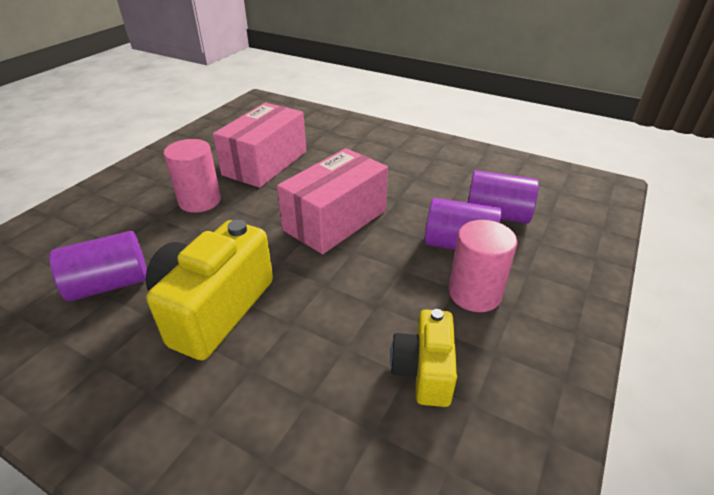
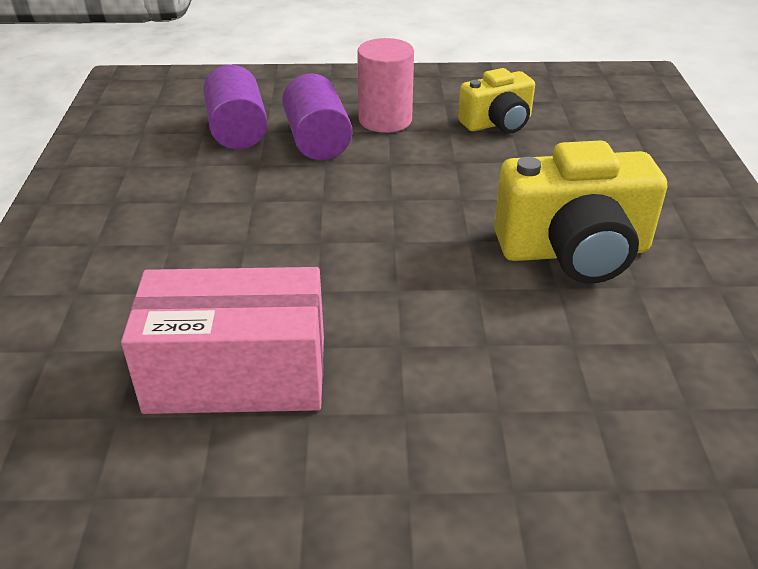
camera: 120 degrees left, 0 degrees up
(110, 284) = (648, 357): purple cylinder -> none
(200, 201) = (415, 388): pink cylinder -> none
(335, 220) = (344, 231): pink box -> none

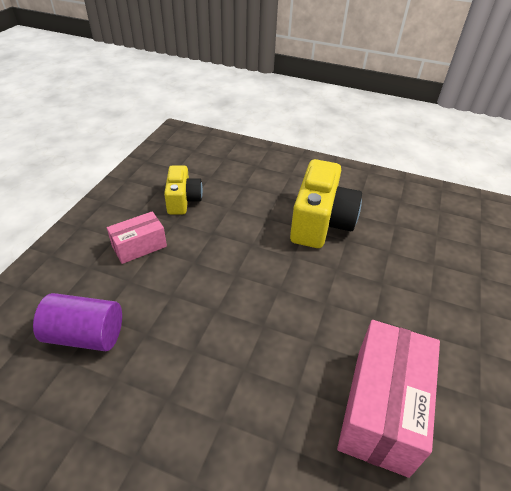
camera: 70 degrees left, 5 degrees up
(317, 141) = (139, 290): purple cylinder -> none
(385, 120) = (139, 246): pink cylinder -> pink box

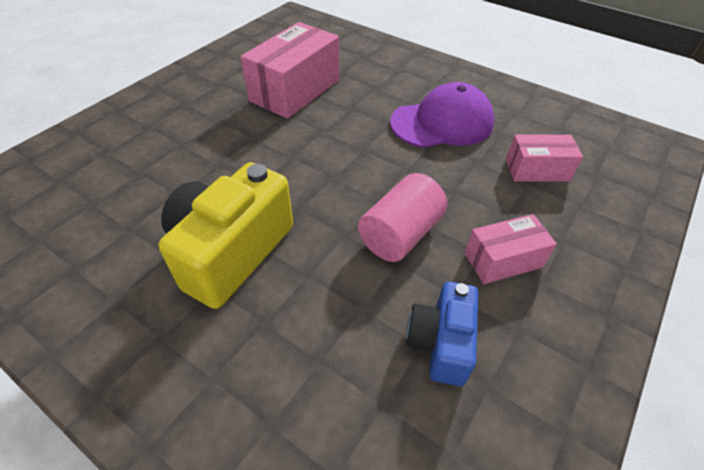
camera: 165 degrees left, 5 degrees up
(85, 335) = (537, 170): purple cylinder -> pink box
(182, 387) = (442, 123): none -> purple cap
(183, 200) = (440, 343): yellow camera -> blue camera
(213, 251) = (400, 234): none -> pink cylinder

